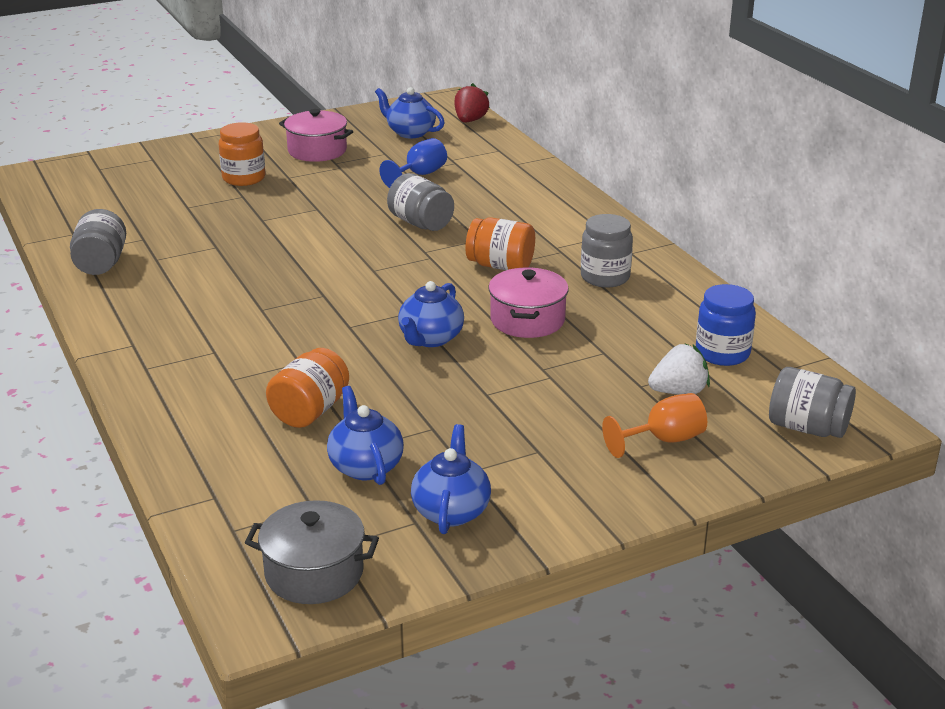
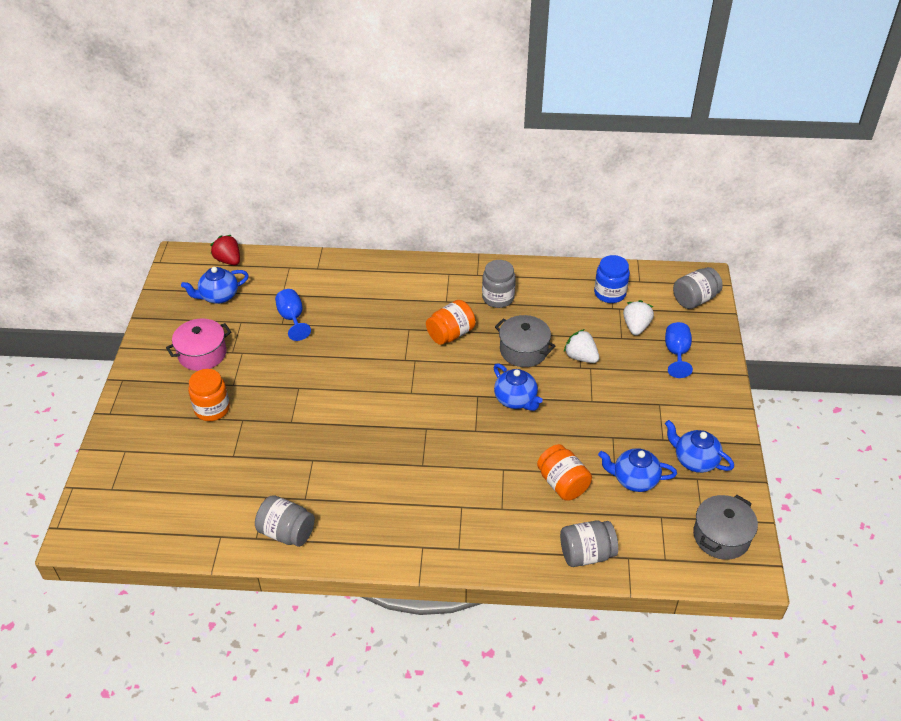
camera: 60 degrees left, 15 degrees up
(421, 223) = (364, 346): grey jar -> grey jar (586, 554)
(527, 320) = (523, 350): pink pot -> grey pot
(563, 364) = (581, 357): none -> white strawberry
(663, 440) = (676, 353): orange goblet -> blue goblet

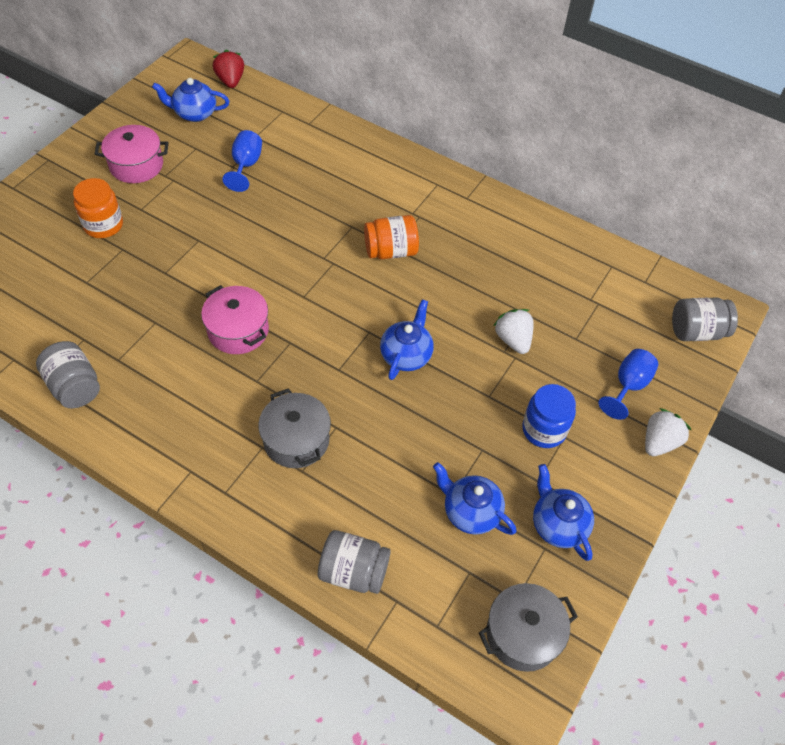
camera: 25 degrees right, 10 degrees up
(381, 437) = (238, 330): none -> pink pot
(498, 298) = (470, 233): grey jar -> none
(516, 400) = (406, 355): blue teapot -> blue teapot turned 150 degrees counterclockwise
(523, 350) = (455, 304): grey pot -> grey pot (296, 440)
(562, 484) = (387, 476): orange jar -> none
(610, 293) = (599, 281): blue jar -> blue jar (544, 430)
(636, 327) = (602, 333): white strawberry -> white strawberry (659, 442)

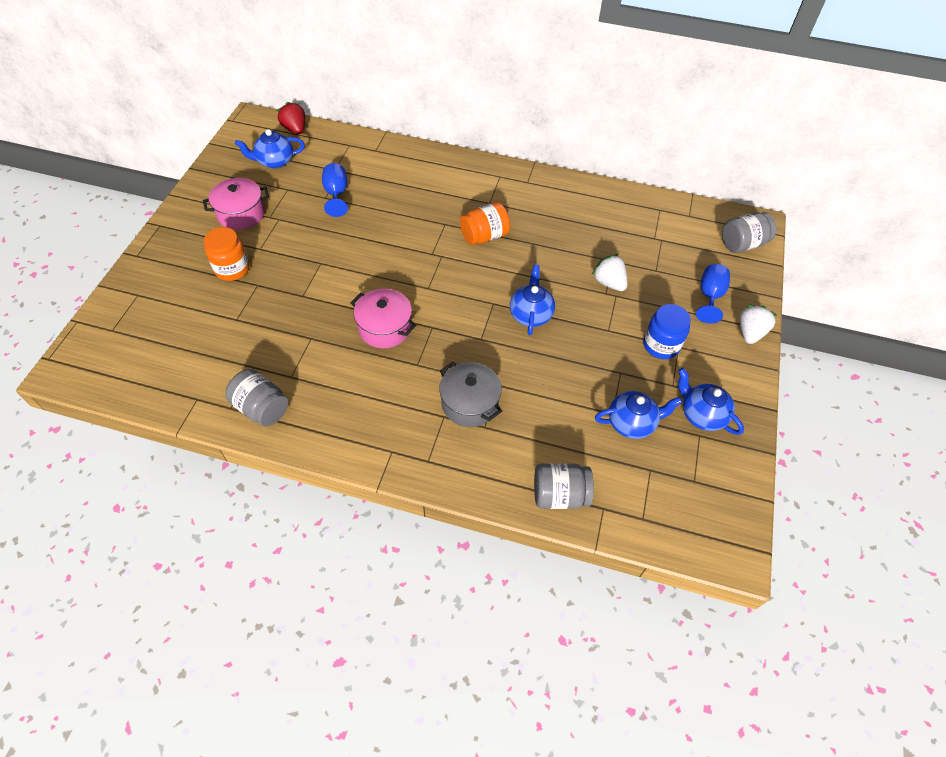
camera: 15 degrees left, 0 degrees up
(470, 512) = (631, 423): blue teapot -> blue teapot turned 150 degrees clockwise
(523, 634) = (710, 505): grey pot -> none

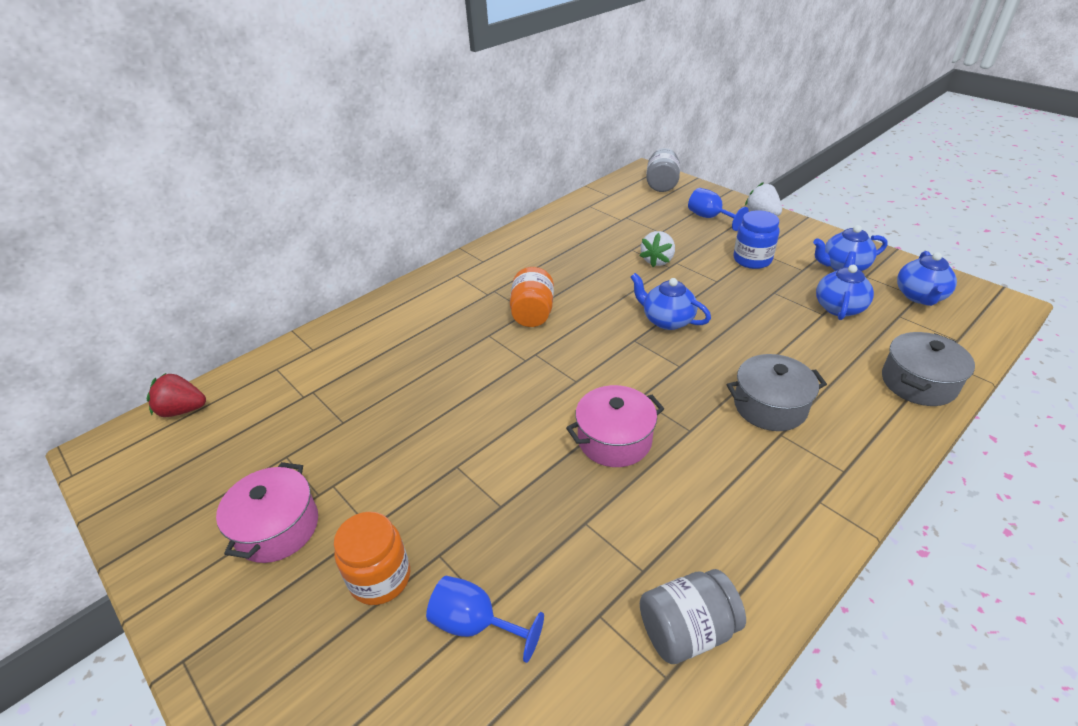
camera: 55 degrees left, 15 degrees down
(275, 161) = (217, 452): blue teapot -> blue teapot (920, 296)
(336, 194) = (349, 409): blue goblet -> blue goblet (475, 624)
(559, 495) = (918, 383): grey jar -> grey pot
(609, 282) = (657, 260): white strawberry -> white strawberry turned 60 degrees counterclockwise

